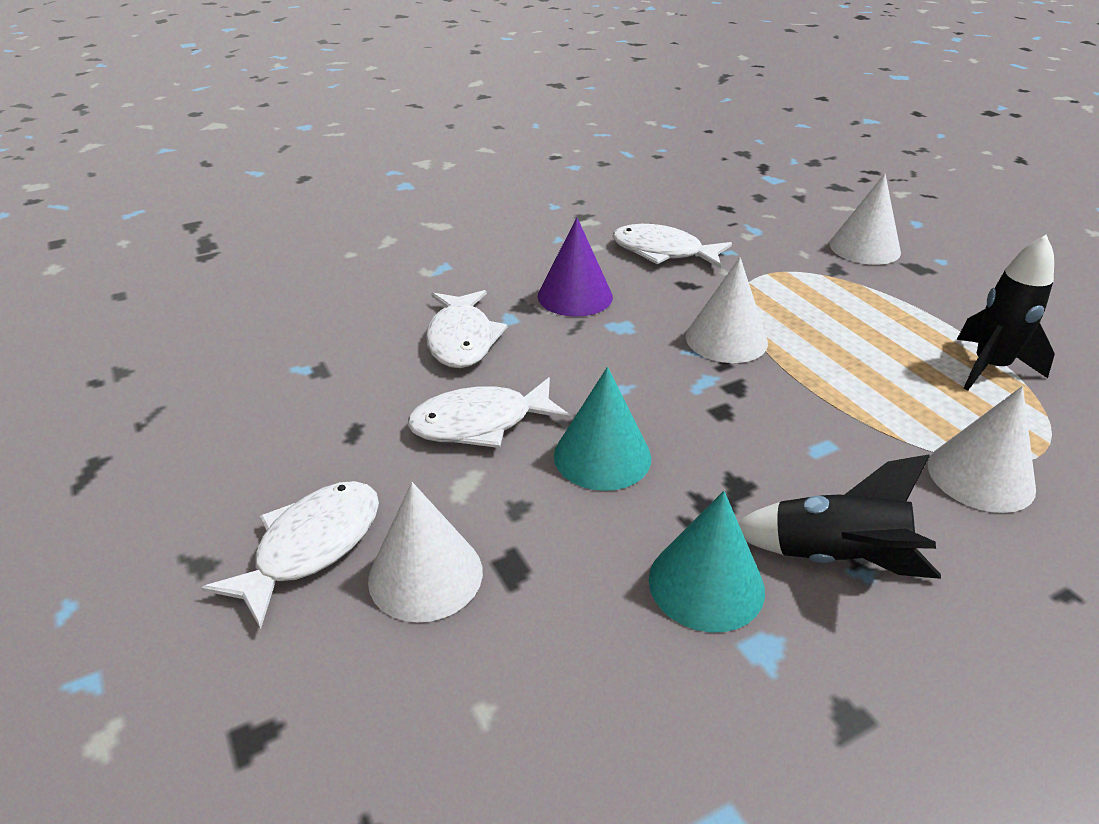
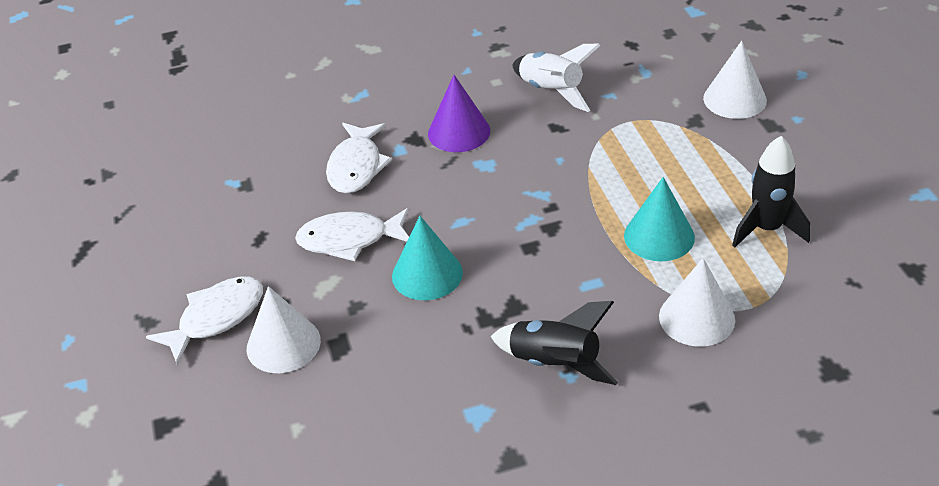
camera: 15 degrees right, 5 degrees up
(663, 252) = (551, 91): white fish -> white rocket
(706, 584) = (460, 370): turquoise cone -> turquoise cone (659, 236)
(726, 339) = (564, 184): white cone -> none

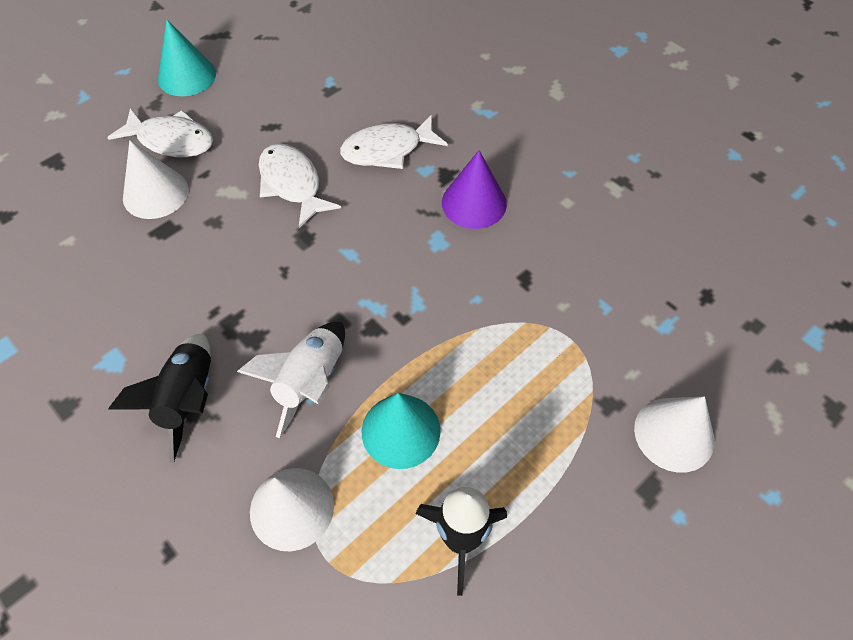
camera: 60 degrees right, 15 degrees up
(427, 274) = (270, 255): turquoise cone -> turquoise cone (187, 76)
(551, 91) = (579, 253): white rocket -> white rocket (310, 382)

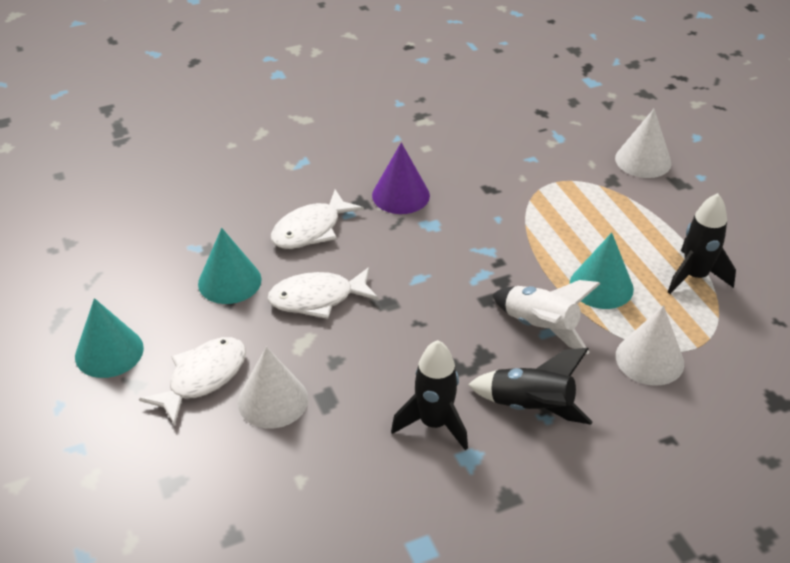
camera: 70 degrees left, 15 degrees down
(150, 320) = (434, 423): none -> black rocket
(294, 117) = (229, 281): none -> turquoise cone
(387, 150) = (311, 229): white fish -> white fish turned 45 degrees clockwise

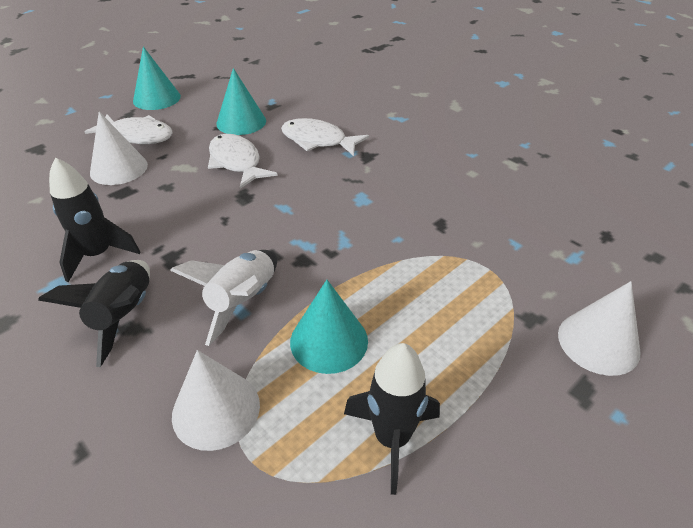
camera: 70 degrees right, 0 degrees up
(400, 195) = (392, 173): purple cone -> none

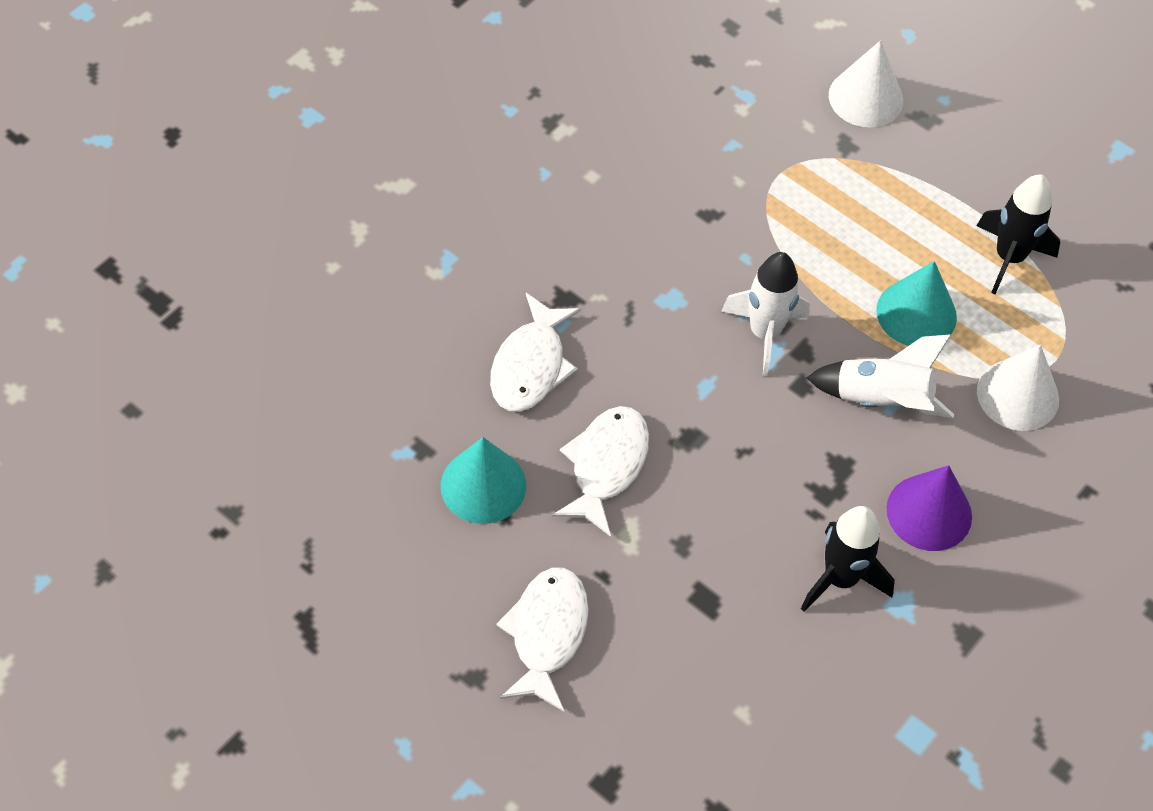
camera: 100 degrees left, 15 degrees up
(119, 168) = (647, 627): white cone -> none
(124, 316) = (929, 512): black rocket -> purple cone
(157, 98) = (409, 648): turquoise cone -> none
(236, 162) = (606, 466): white fish -> white fish turned 150 degrees clockwise
(324, 241) = (764, 333): none -> white rocket

